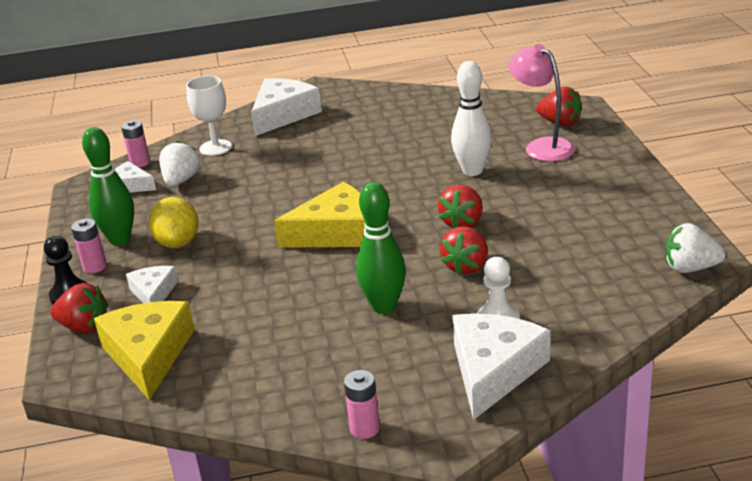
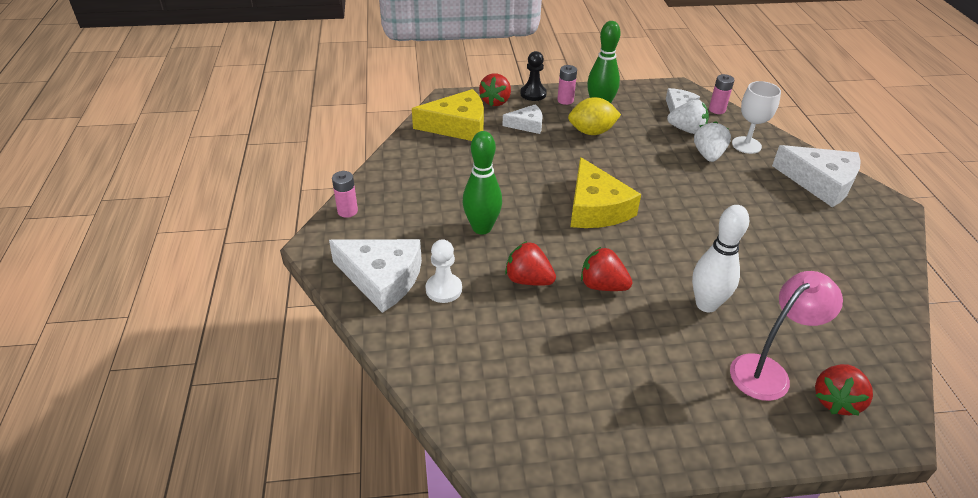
camera: 90 degrees right, 10 degrees up
(690, 268) = (490, 448): white strawberry -> white strawberry (708, 155)

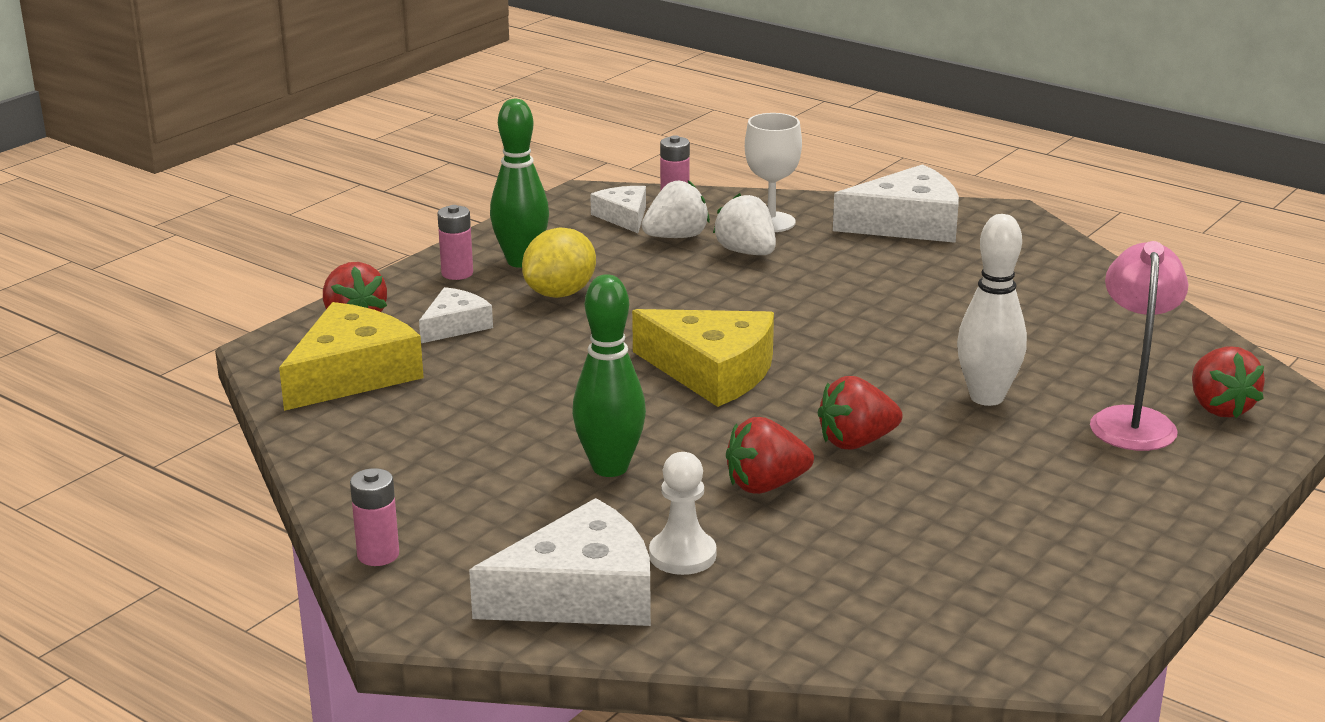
camera: 45 degrees left, 15 degrees down
(533, 94) = (395, 286): black pawn -> none

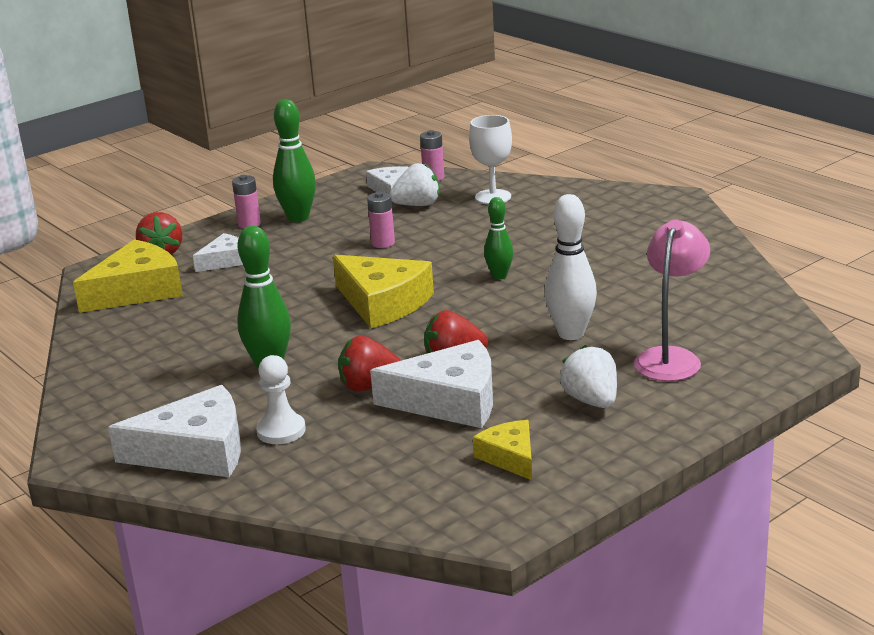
camera: 15 degrees right, 0 degrees up
(378, 555) = (80, 414): pink battery -> pink battery (383, 243)
(560, 293) = (311, 242): yellow lemon -> none
(746, 252) = (461, 218): white strawberry -> white strawberry (591, 401)
(846, 326) = (499, 276): none -> green bowling pin
(907, 224) = (594, 202): white cheese -> white cheese (450, 401)
(1011, 565) = (510, 457): none -> yellow cheese
(1219, 408) = (746, 353): red strawberry -> none

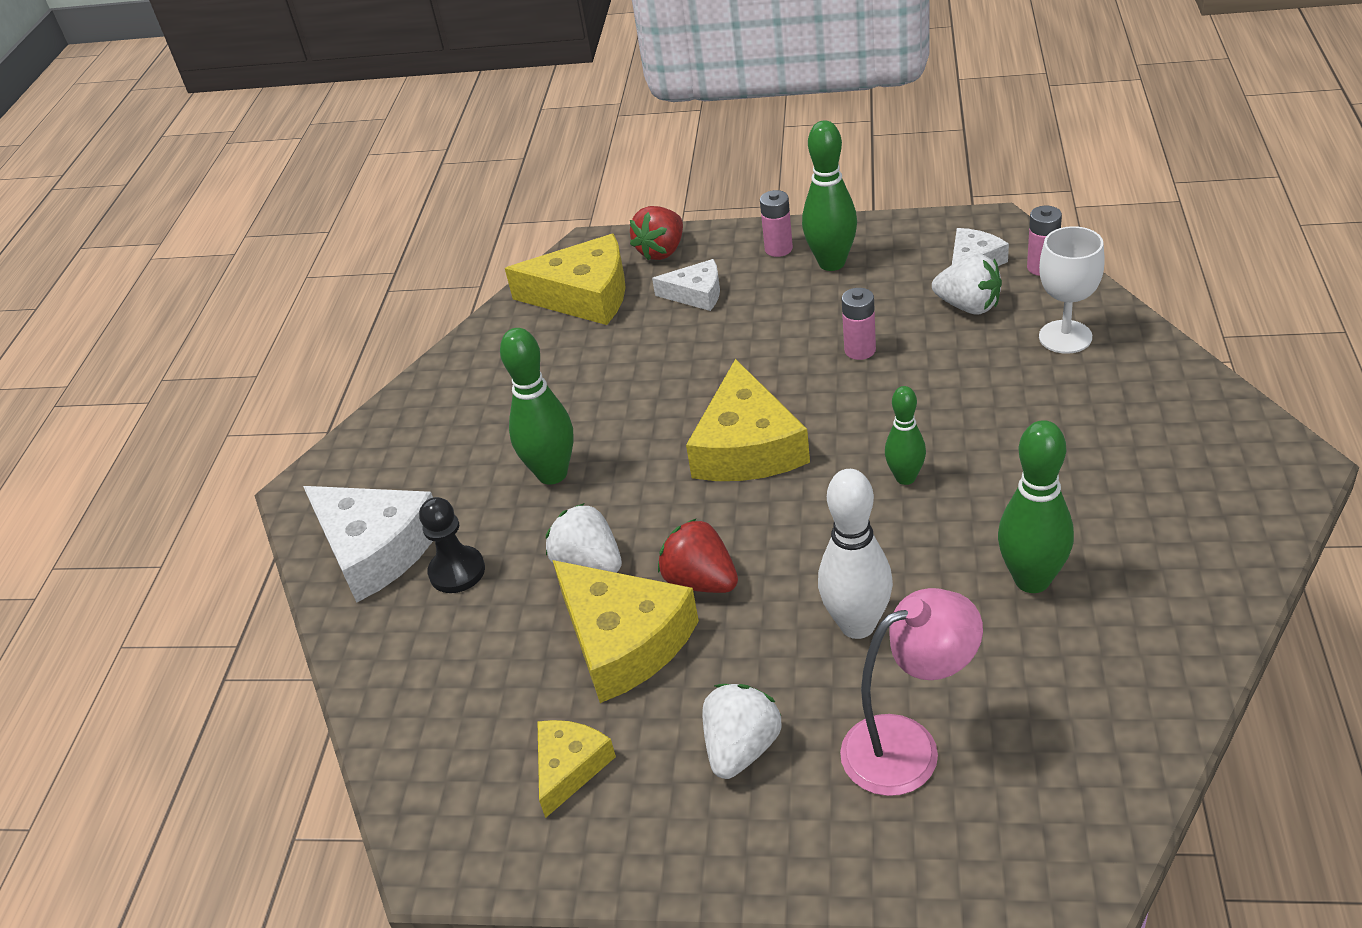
camera: 50 degrees right, 15 degrees up
(281, 431) = (457, 571): white pawn -> black pawn
(369, 386) = (589, 564): red strawberry -> white strawberry
(450, 401) = (624, 640): white cheese -> yellow cheese
(628, 281) = (1032, 580): none -> green bowling pin

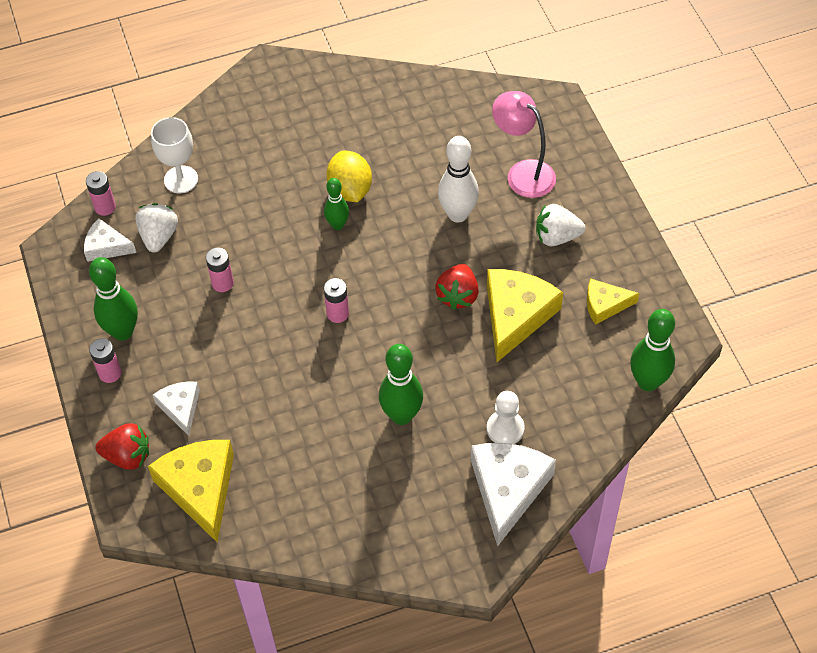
camera: 120 degrees left, 15 degrees up
(457, 571) = (505, 429): black pawn -> white pawn
(589, 564) = (469, 358): white strawberry -> none
(747, 446) = (337, 313): yellow cheese -> pink battery
(969, 506) = (350, 190): none -> yellow lemon
(1032, 580) = (395, 151): green bowling pin -> green bowling pin (648, 382)

